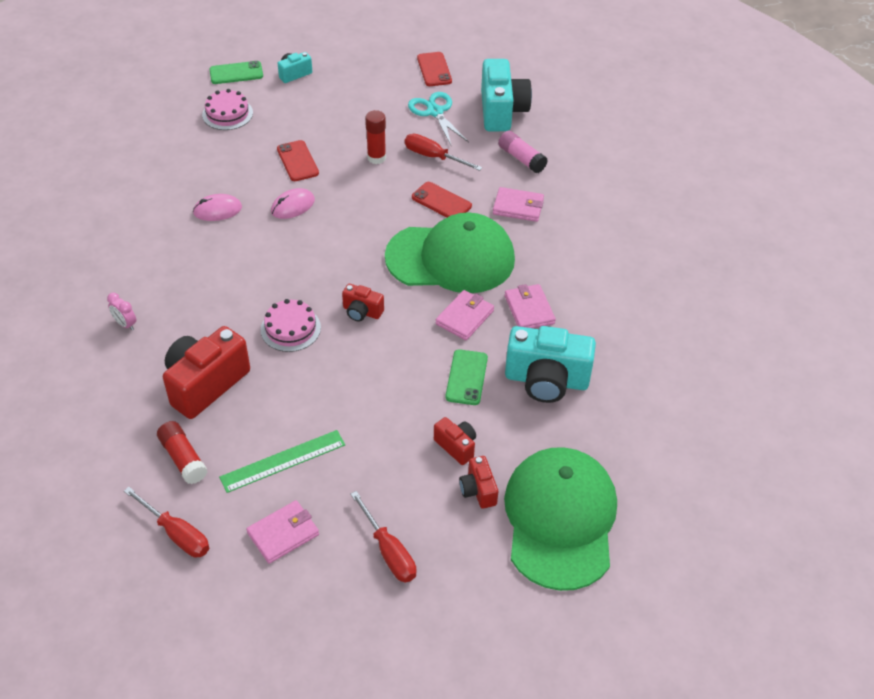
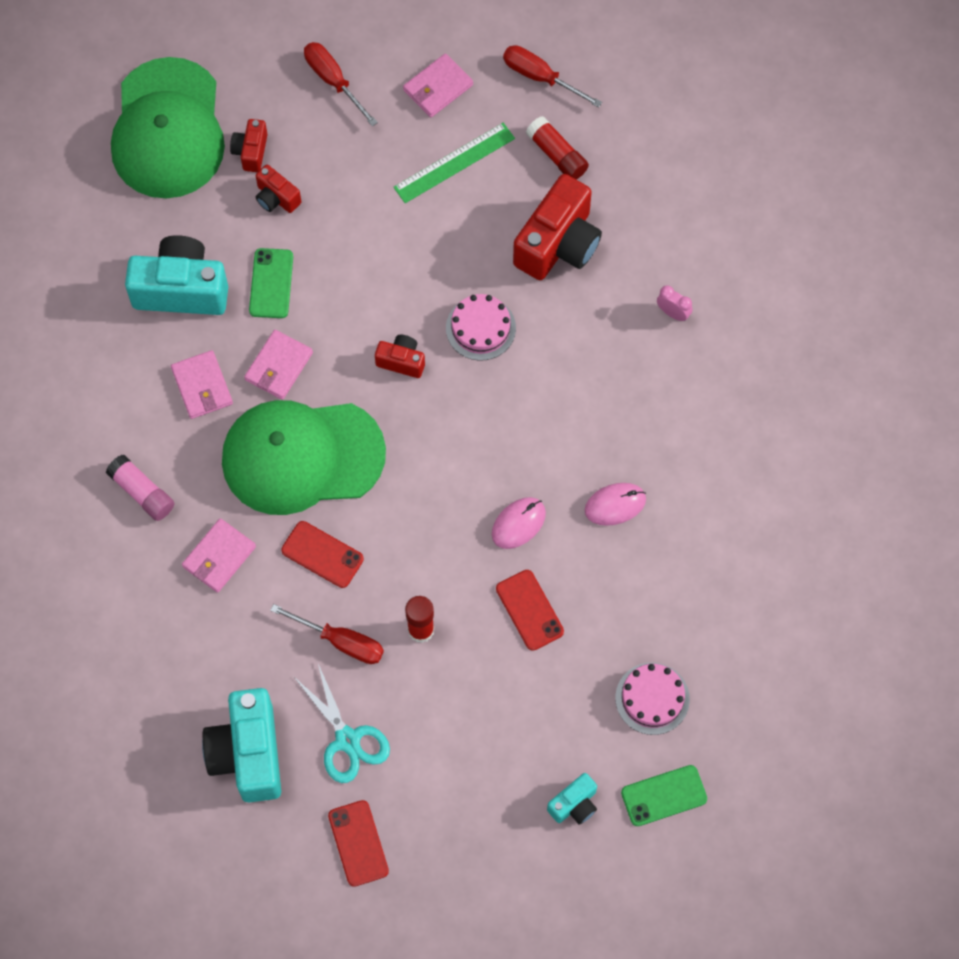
camera: 175 degrees right, 20 degrees up
(478, 490) = (251, 151): red camera -> red camera turned 150 degrees counterclockwise
(518, 207) = (219, 557): pink wallet -> pink wallet turned 60 degrees counterclockwise
(521, 158) = (216, 653): pink glue stick -> pink glue stick (142, 492)

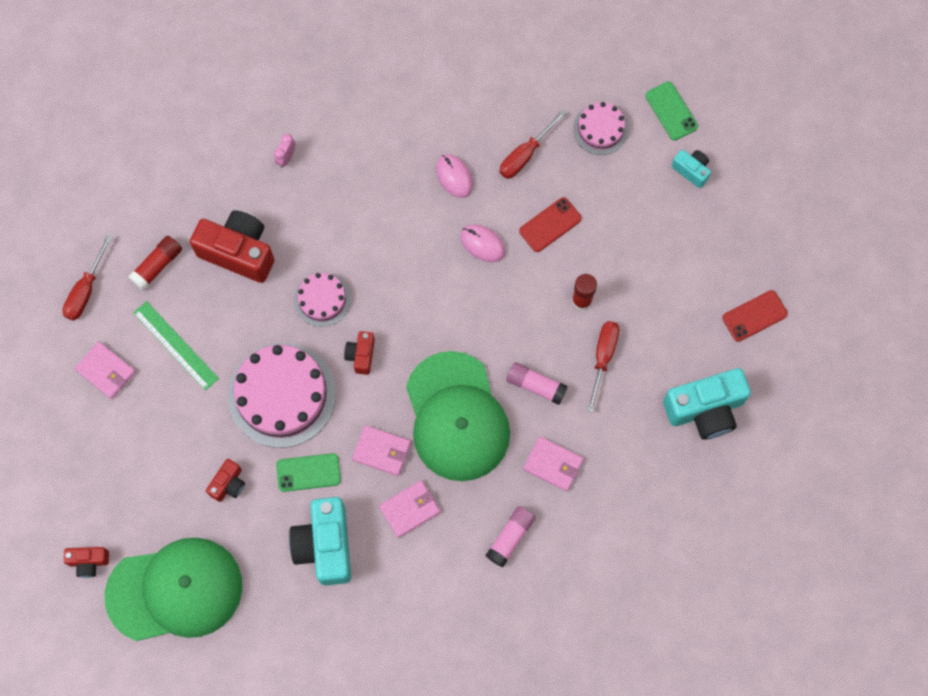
camera: 100 degrees left, 5 degrees up
(251, 151) = (187, 515): red camera -> red camera (89, 562)
(322, 554) = (535, 385): red phone -> pink glue stick
(333, 81) = (110, 459): red screwdriver -> red screwdriver (525, 155)
(347, 740) = (678, 338): turquoise scissors -> none
(370, 268) = (282, 395): none -> pink cake

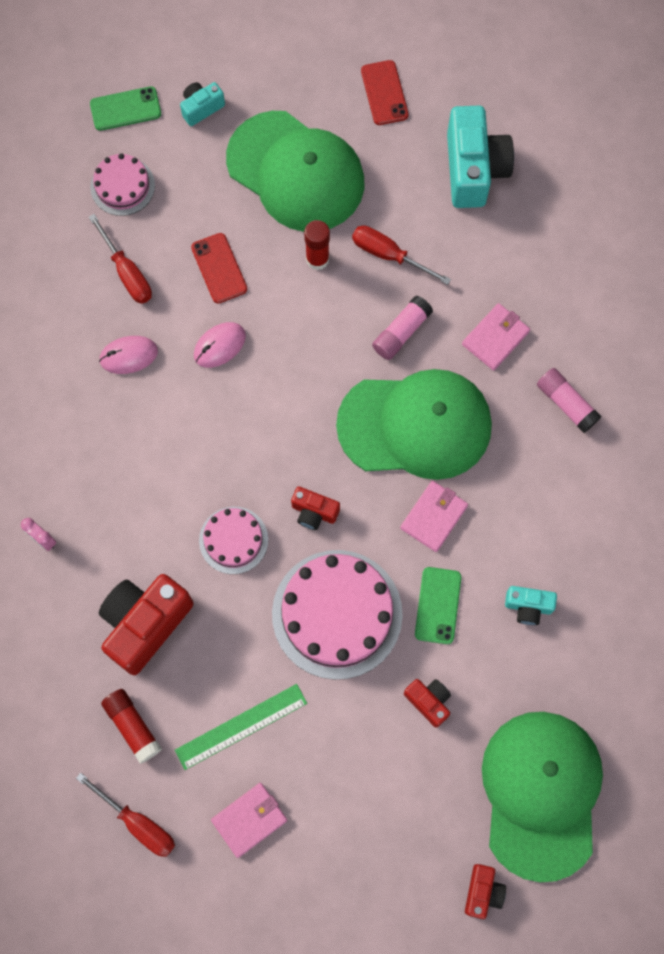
camera: 75 degrees left, 0 degrees up
(325, 545) = (528, 607): turquoise camera -> turquoise camera, size x0.50
(409, 509) = (508, 503): pink wallet -> none
(656, 262) = (296, 172): none -> green cap

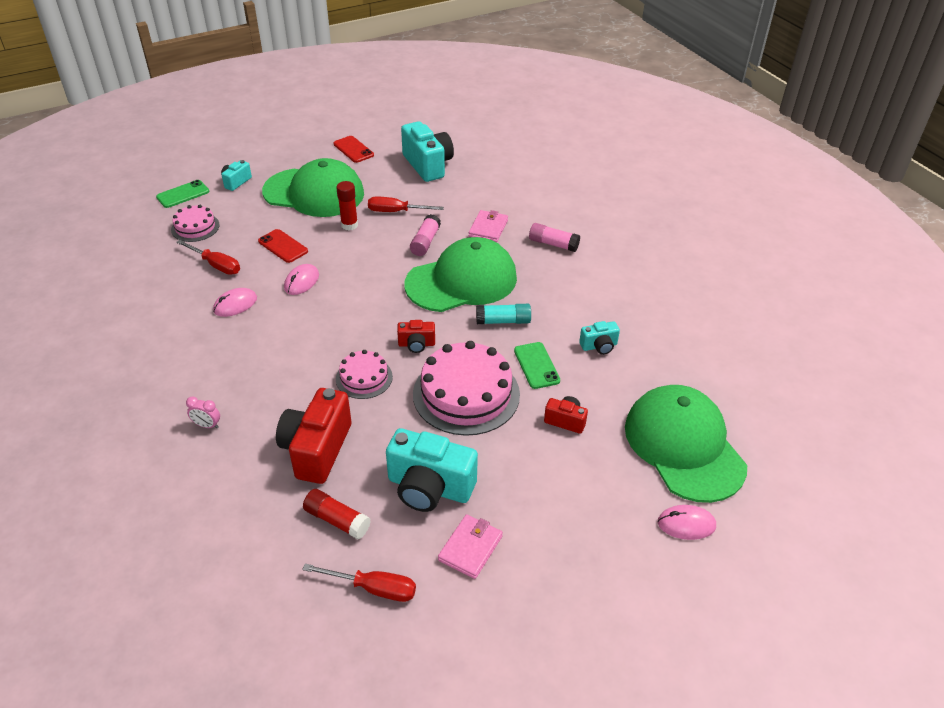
camera: 25 degrees left, 30 degrees down
(241, 726) = (429, 487): green ruler -> turquoise camera
(433, 517) = (503, 321): pink wallet -> turquoise glue stick
(482, 892) = (686, 524): red camera -> pink mouse

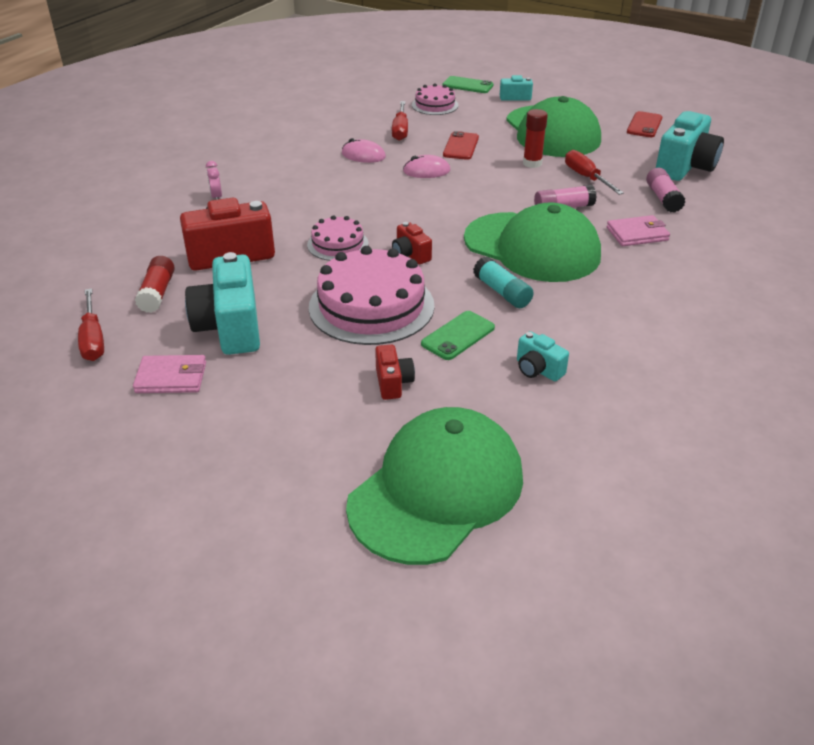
camera: 60 degrees right, 5 degrees down
(553, 244) = (672, 282): pink glue stick -> pink glue stick (663, 198)
(686, 524) = (308, 529): pink mouse -> none

